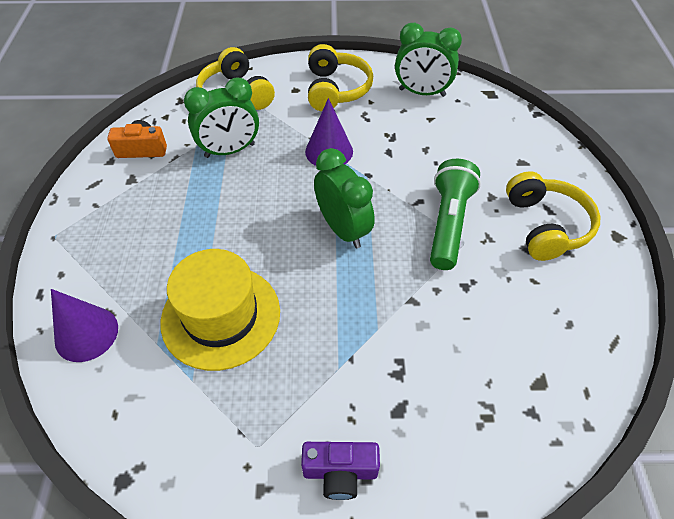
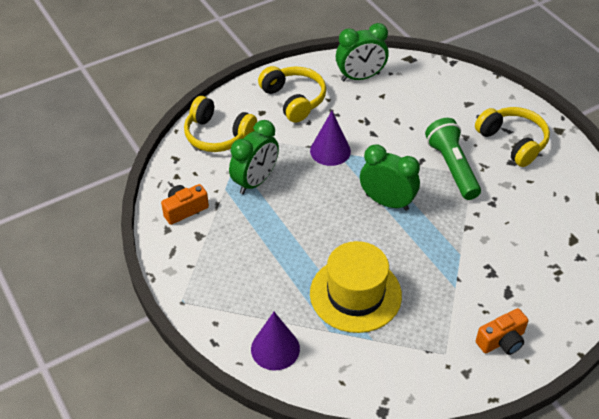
camera: 30 degrees left, 5 degrees down
(340, 472) = (501, 341): purple camera -> orange camera

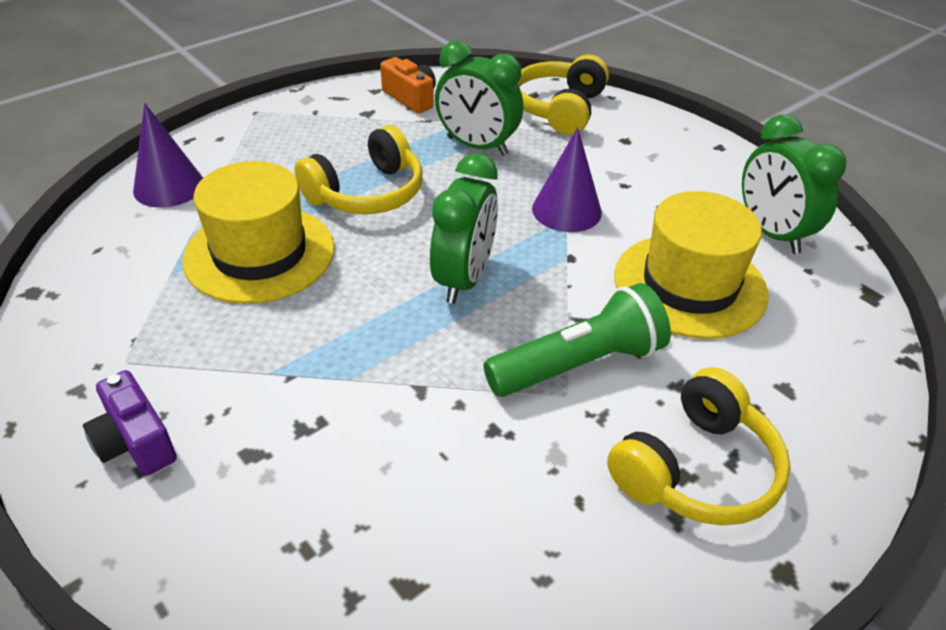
camera: 80 degrees right, 5 degrees down
(294, 100) = (670, 166): yellow headphones -> yellow headphones (367, 193)
(398, 116) = (689, 285): none -> yellow hat
(501, 341) = (135, 442): orange camera -> purple camera

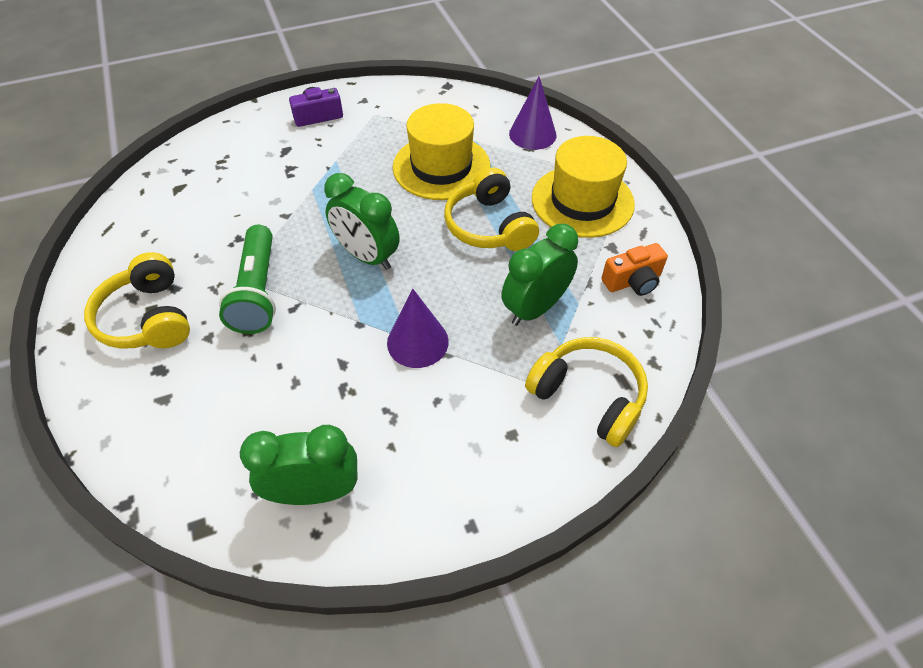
camera: 110 degrees right, 10 degrees up
(689, 285) = (289, 389): yellow hat -> yellow hat (582, 201)

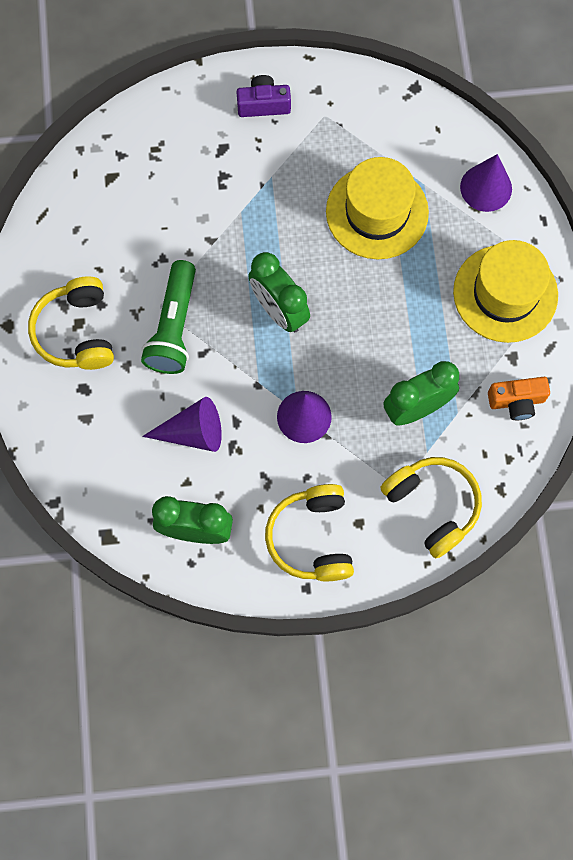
camera: 15 degrees right, 20 degrees up
(295, 385) = (193, 432): none -> purple cone
(489, 226) = (403, 302): yellow headphones -> yellow headphones (312, 538)

